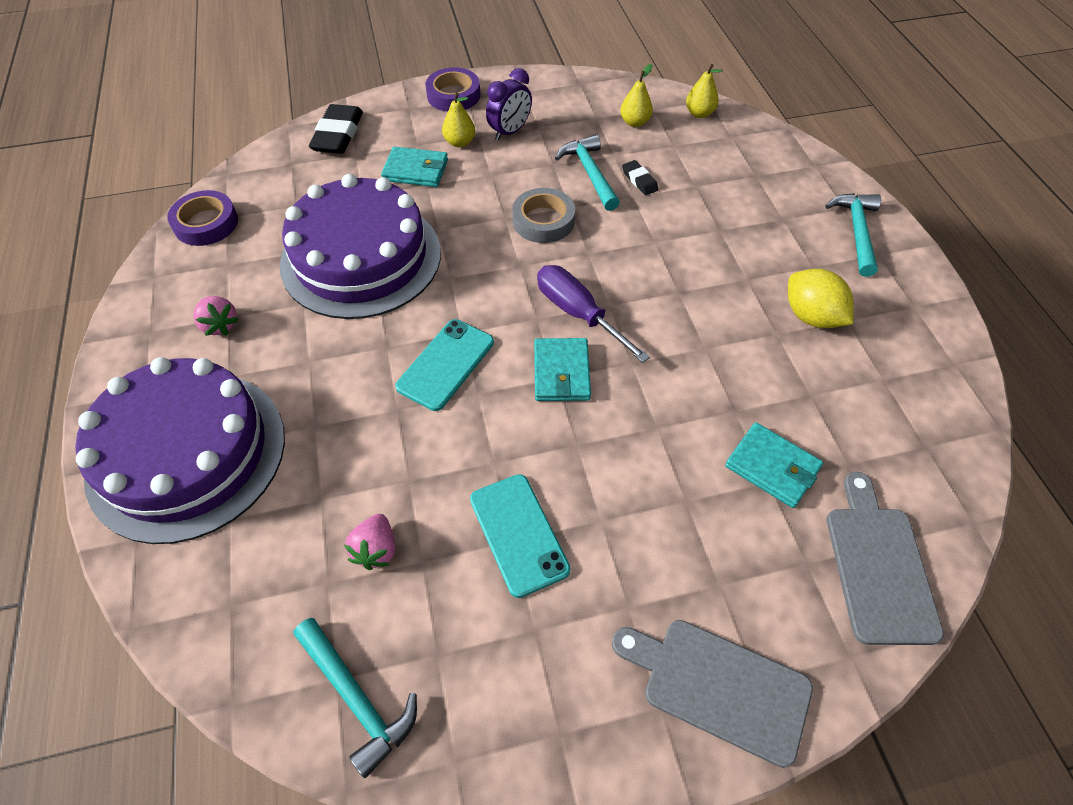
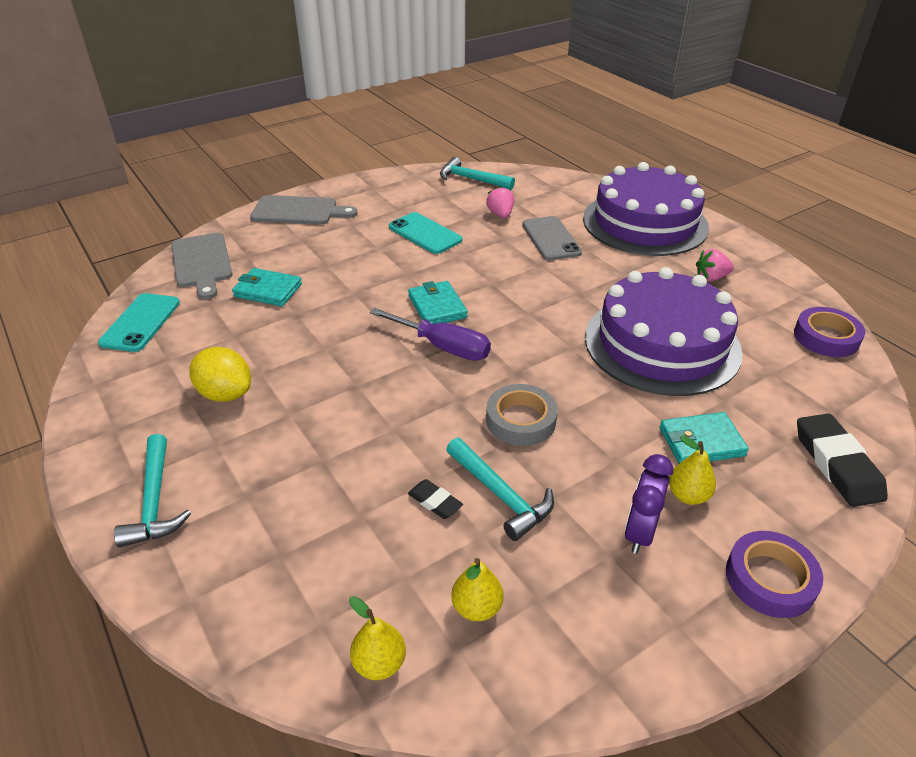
camera: 160 degrees right, 15 degrees down
(220, 325) = (711, 278): pink strawberry -> pink strawberry turned 45 degrees counterclockwise
(344, 459) = (551, 239): none -> grey phone
(446, 364) = (526, 293): turquoise phone -> turquoise phone (140, 322)

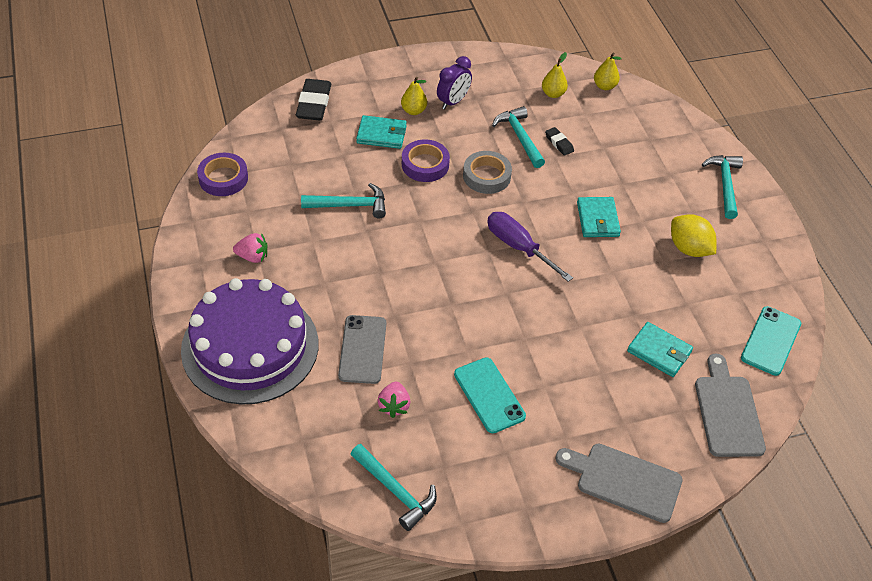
camera: 165 degrees left, 10 degrees up
(437, 307) = (509, 289): turquoise wallet -> turquoise wallet (598, 219)
(662, 344) = (350, 205): purple cake -> turquoise hammer
(770, 579) = (403, 69): purple tape -> purple tape (425, 165)

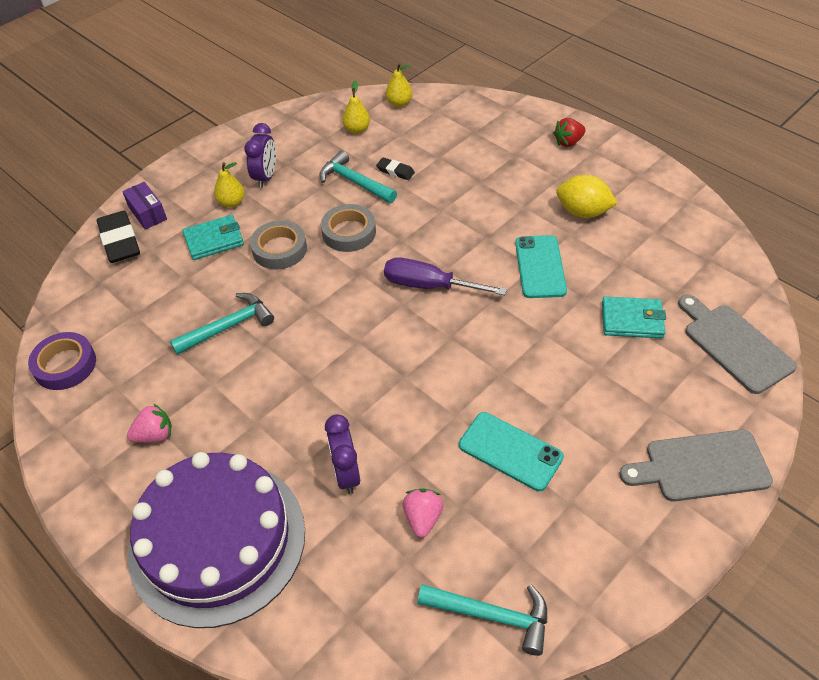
camera: 25 degrees left, 0 degrees up
(346, 91) = (147, 213): none -> purple box
(363, 349) = (346, 474): grey phone -> purple clock
(394, 406) = (423, 518): pink strawberry -> pink strawberry turned 150 degrees counterclockwise
(425, 165) = (279, 249): purple tape -> grey tape
(598, 219) = (483, 224): turquoise wallet -> none
(725, 185) = (568, 142): turquoise hammer -> red strawberry
(771, 341) = (716, 260): turquoise phone -> turquoise phone (540, 267)

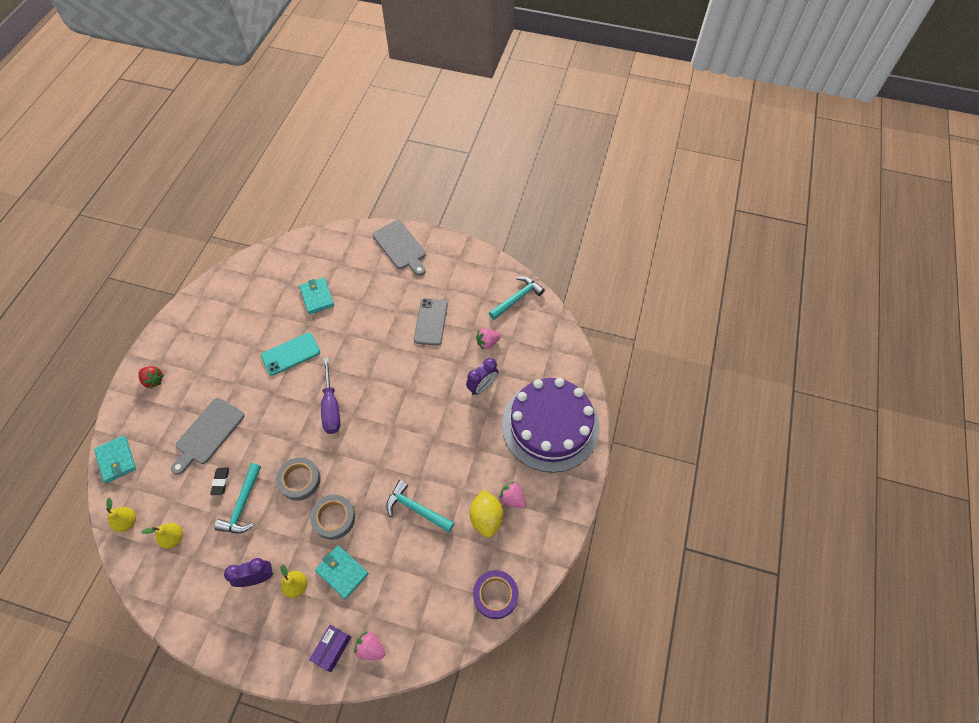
camera: 120 degrees left, 10 degrees up
(120, 241) = (371, 648): black eraser -> pink strawberry
(477, 104) = (116, 460): none -> turquoise wallet
(492, 616) = (517, 298): turquoise hammer -> turquoise hammer turned 60 degrees clockwise
(510, 451) = (431, 322): turquoise phone -> grey phone
(583, 212) = (230, 348): yellow lemon -> yellow lemon (486, 518)
(734, 345) = (317, 250): grey cutting board -> grey cutting board (208, 433)

